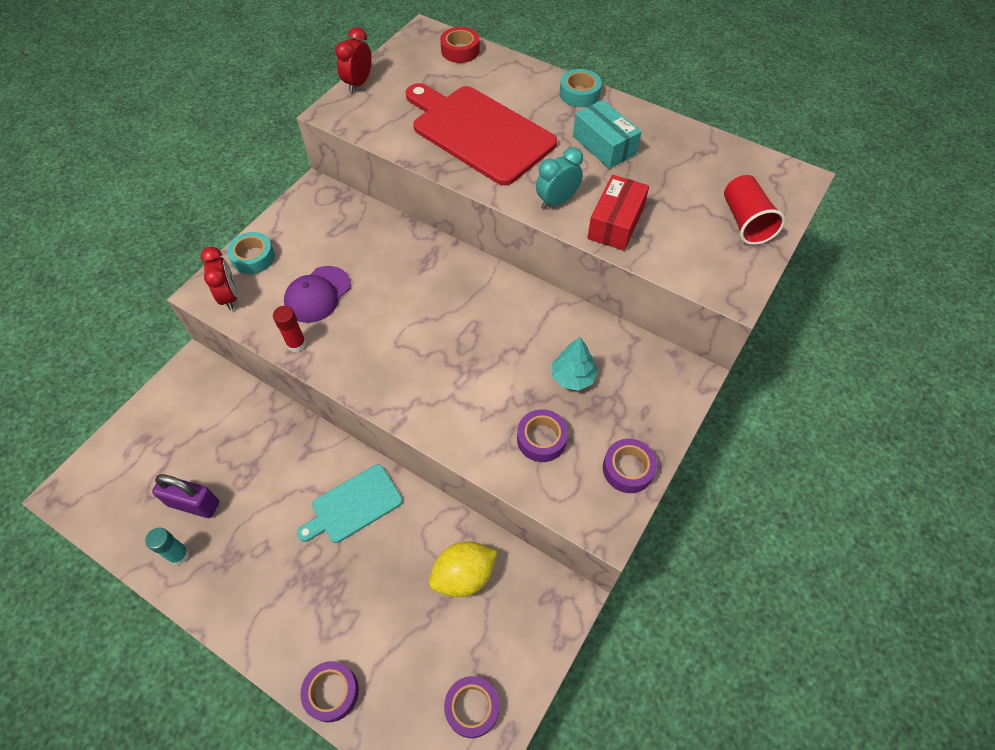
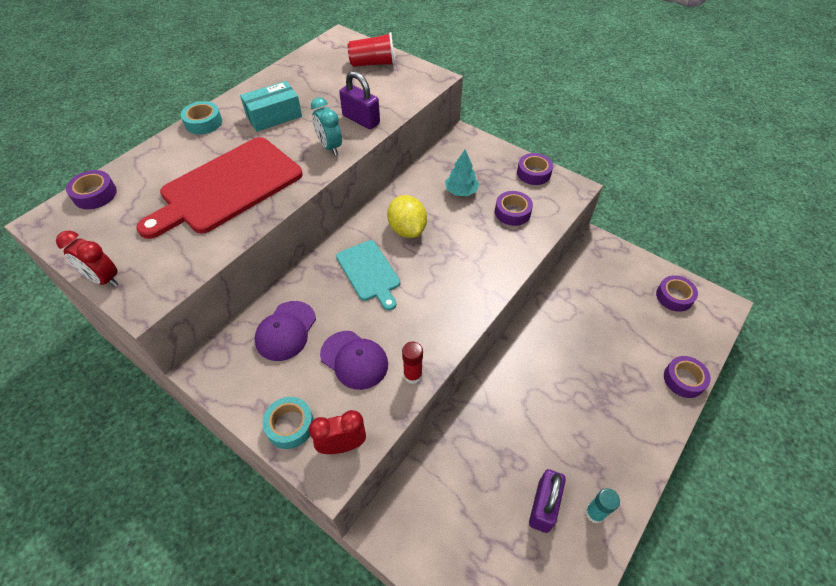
camera: 85 degrees left, 5 degrees down
(353, 237) = (286, 331): none -> purple cap
(353, 505) = (538, 368): turquoise cutting board -> turquoise cutting board (369, 272)
(460, 50) = (95, 194): red tape -> purple tape
(464, 576) = (588, 296): yellow lemon -> yellow lemon (407, 229)
(616, 223) = (361, 119): red box -> purple padlock

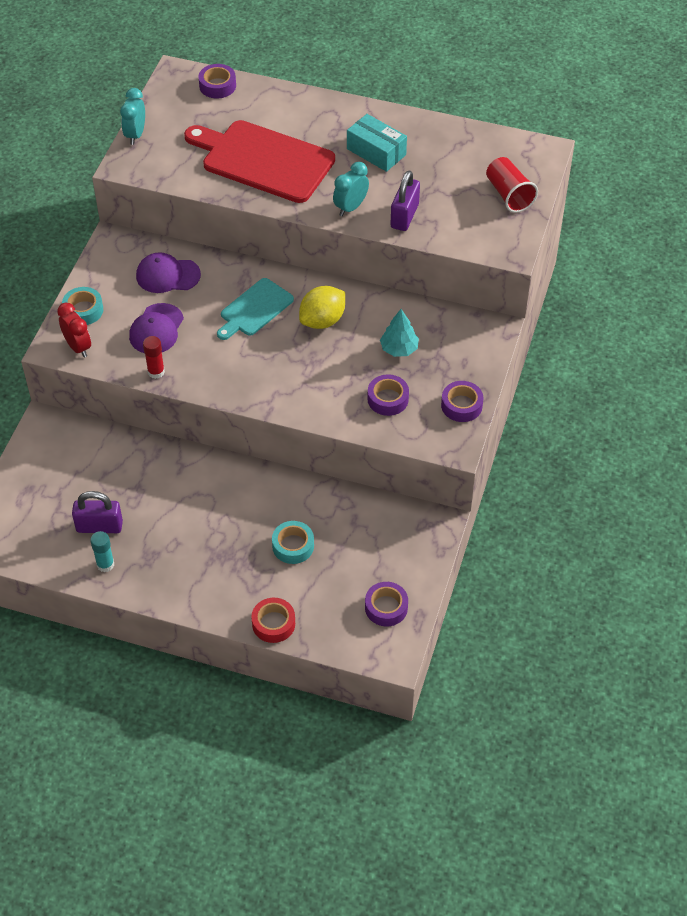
camera: 70 degrees right, 0 degrees up
(104, 279) = (135, 135): red clock -> turquoise clock
(203, 123) = (341, 108): turquoise tape -> turquoise tape (293, 546)
(683, 379) = (273, 623): purple tape -> red tape

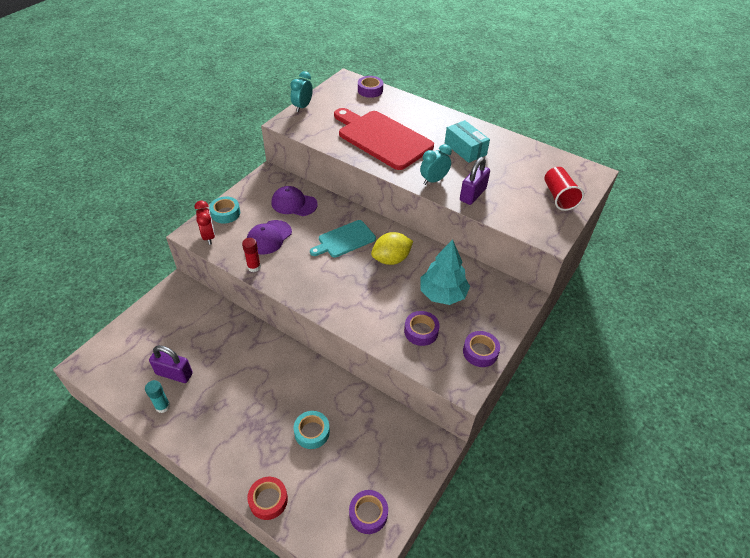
camera: 15 degrees right, 5 degrees down
(399, 349) = (442, 294): turquoise tree -> turquoise tree, size x1.58

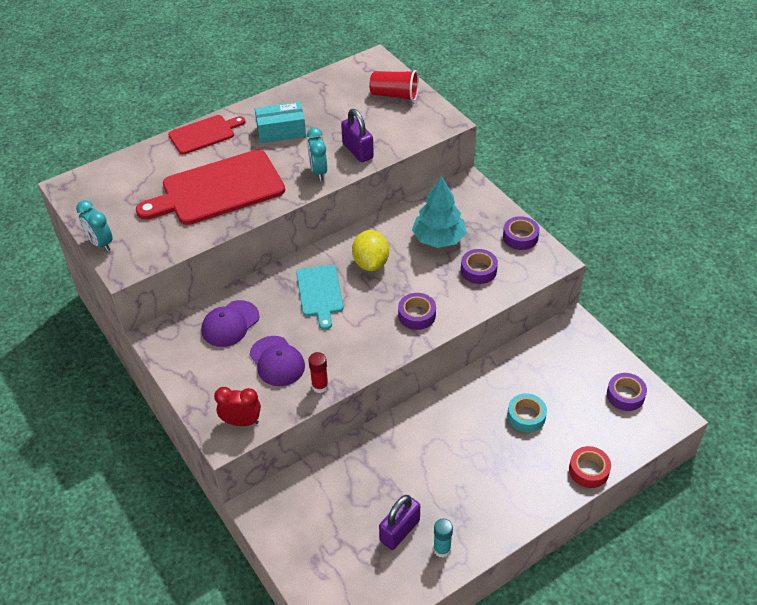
camera: 65 degrees left, 0 degrees up
(225, 213) = (207, 396): turquoise tape -> none
(370, 90) = (111, 172): purple tape -> purple tape (417, 315)
(435, 115) = (204, 134): none -> red cutting board

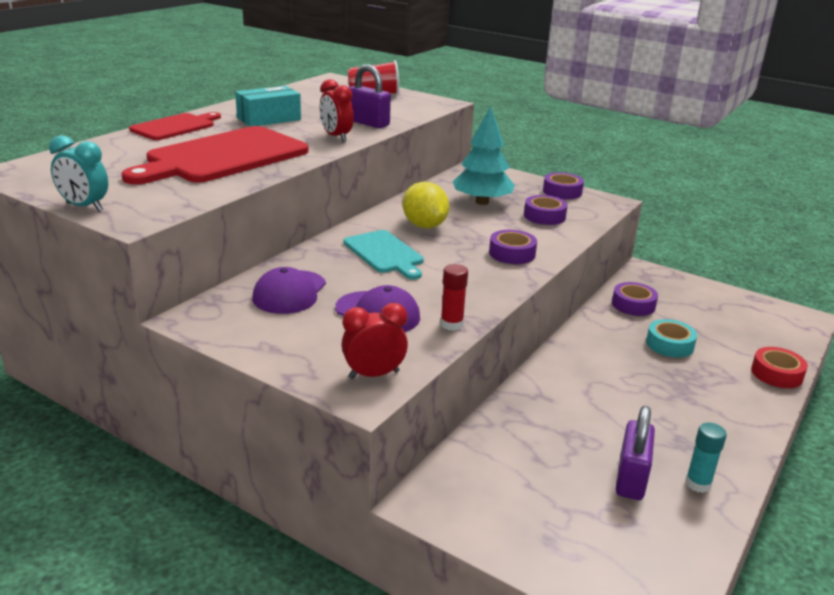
camera: 25 degrees left, 20 degrees down
(318, 171) = (336, 137): turquoise clock -> red clock
(625, 395) = (746, 311): purple tape -> purple tape (633, 305)

